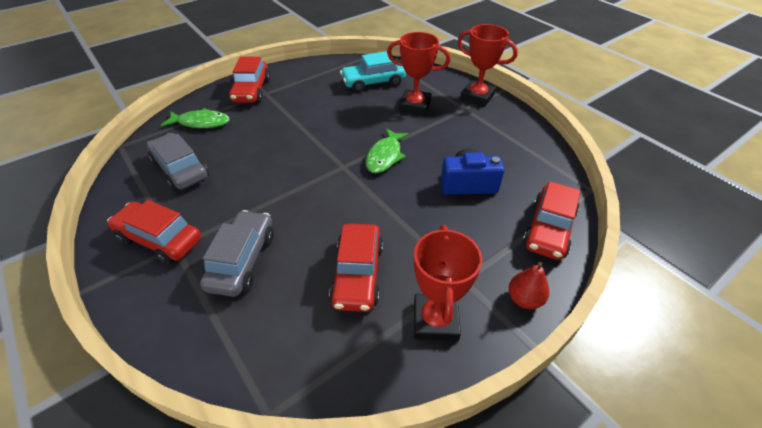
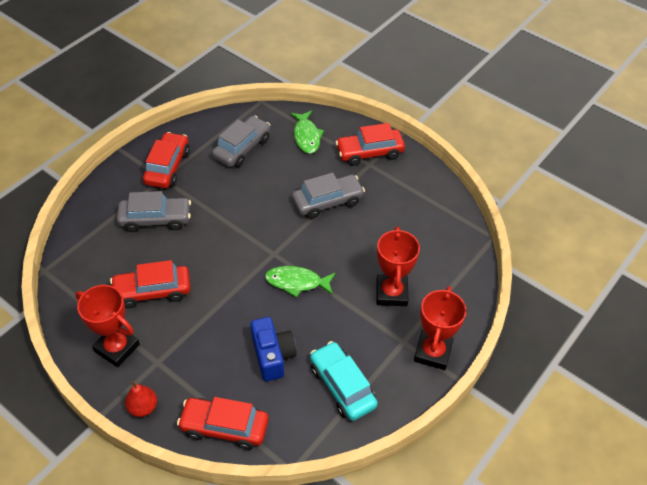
camera: 75 degrees right, 5 degrees up
(296, 123) = (327, 202): none -> grey car
(373, 82) = (424, 247): turquoise car -> turquoise car (342, 386)
(435, 320) = (117, 348): red trophy -> red trophy turned 45 degrees clockwise

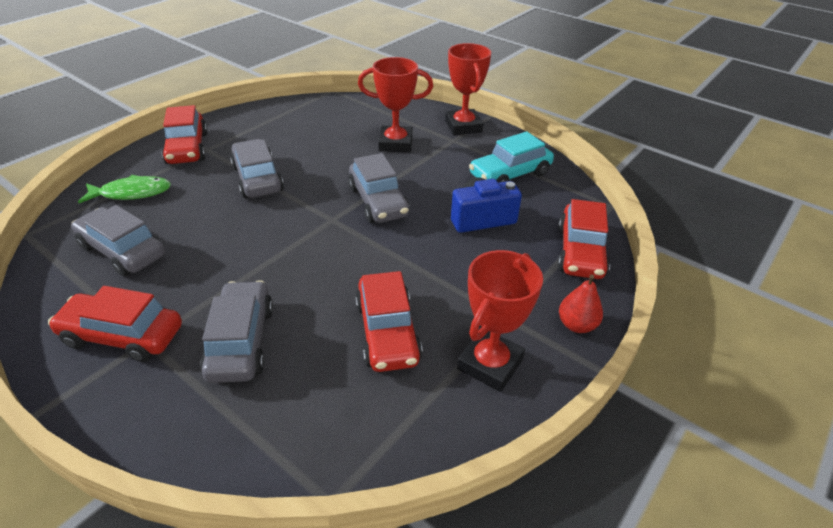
camera: 90 degrees left, 10 degrees down
(297, 282) = (378, 201): green fish -> grey car
(432, 352) = (463, 126): red trophy -> red trophy turned 60 degrees clockwise

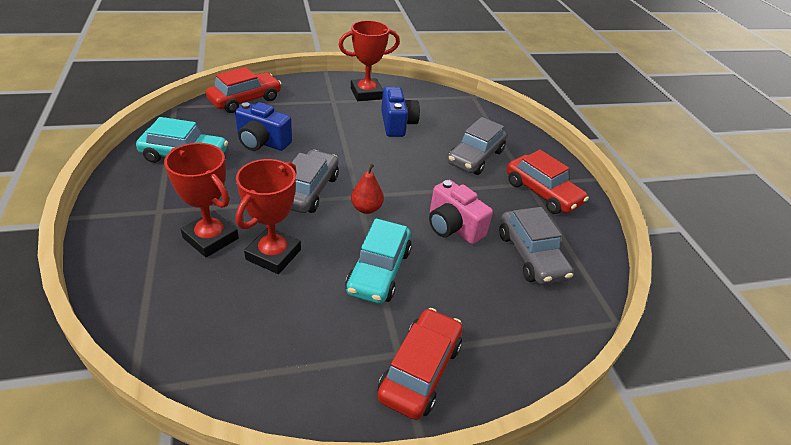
camera: 145 degrees left, 0 degrees up
(131, 193) = (508, 324): green fish -> none
(217, 238) = (453, 227): none -> pink camera
(257, 179) = (379, 271): grey car -> turquoise car
(387, 332) = (397, 124): red car -> blue camera
(463, 126) = (119, 220): red trophy -> red trophy (273, 254)
(576, 325) = (307, 84): red pear -> red pear (366, 208)

